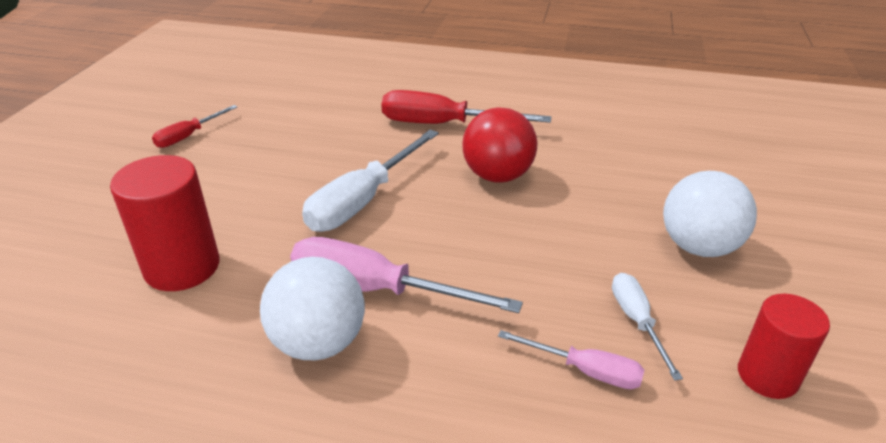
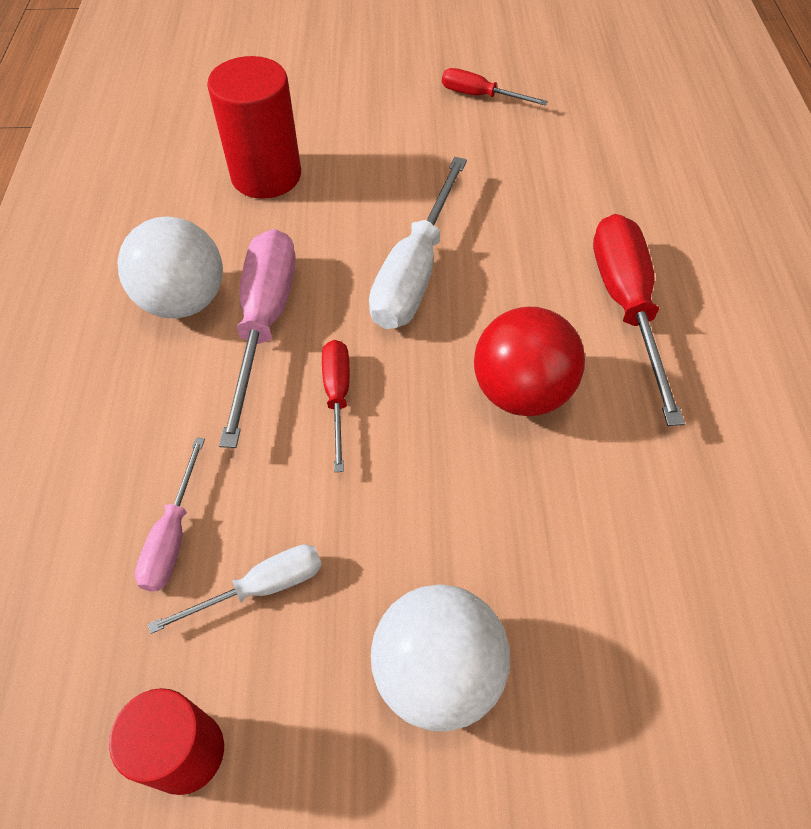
camera: 75 degrees right, 20 degrees up
(363, 200) = (415, 271): white screwdriver -> white screwdriver turned 90 degrees counterclockwise
(472, 258) = (337, 396): none -> red screwdriver

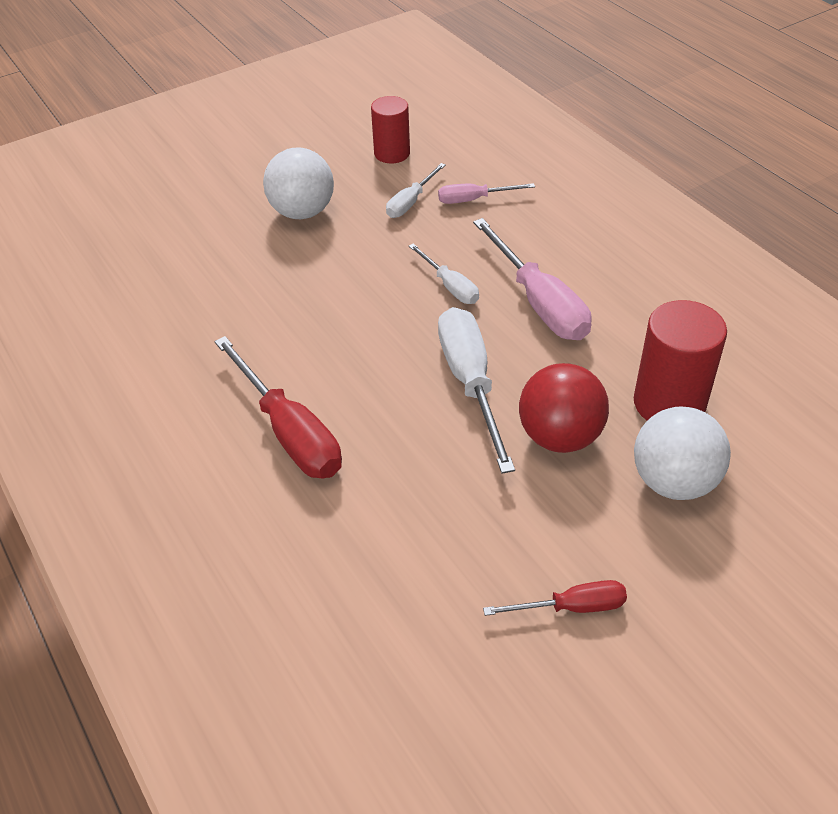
camera: 150 degrees right, 10 degrees down
(173, 535) = (474, 200): pink screwdriver -> pink screwdriver turned 75 degrees counterclockwise
(184, 301) = (606, 290): white ball -> white ball (673, 482)
(337, 396) = (450, 286): red screwdriver -> white screwdriver
(521, 392) = (335, 339): red ball -> red ball (560, 437)

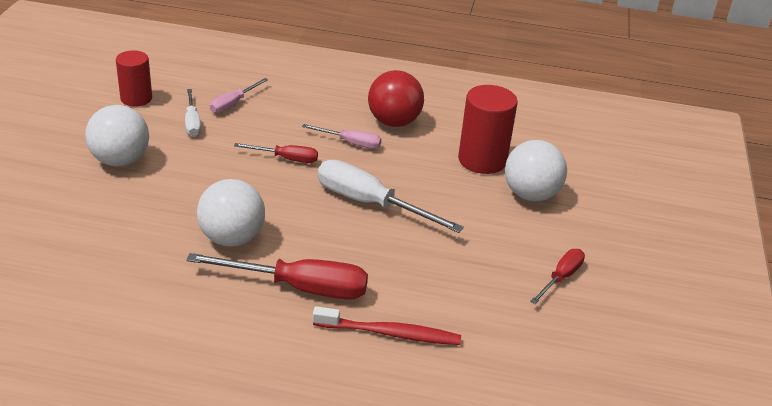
camera: 50 degrees left, 10 degrees down
(296, 344) = (232, 238): none -> white ball
(307, 537) = (390, 333): none -> red toothbrush
(450, 286) = (286, 159): white screwdriver -> red screwdriver
(539, 302) = (350, 143): pink screwdriver -> pink screwdriver, size x0.55
(560, 437) = (452, 204): red ball -> red ball (394, 122)

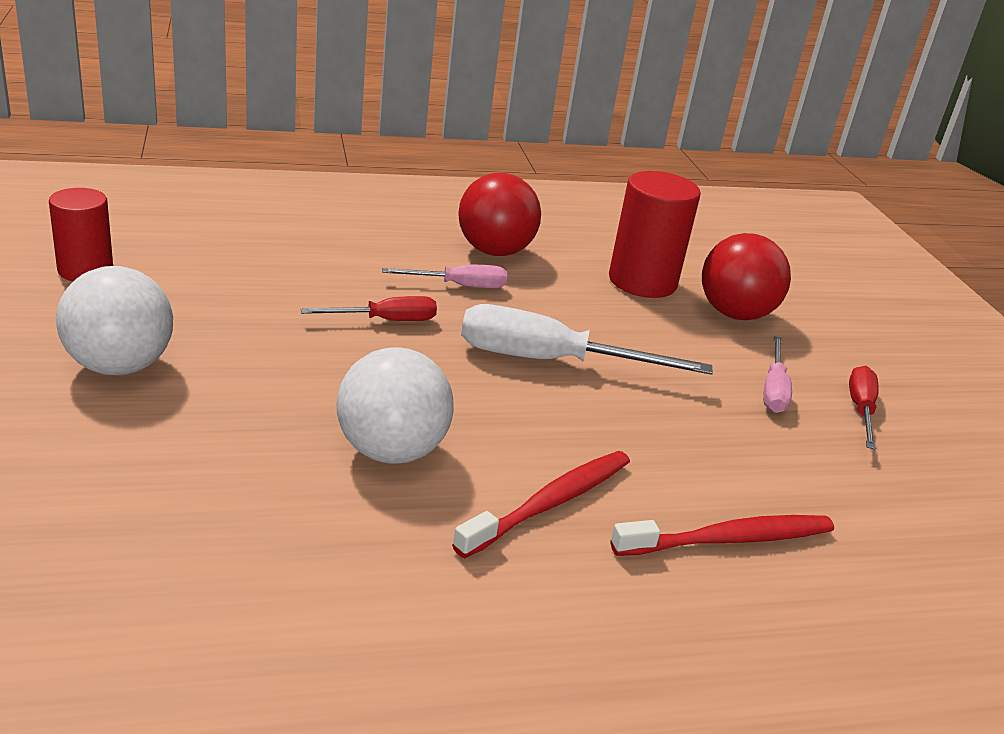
camera: 25 degrees left, 5 degrees down
(192, 122) = (203, 292): white screwdriver -> none
(233, 104) = (250, 258): pink screwdriver -> pink screwdriver (773, 390)
(299, 288) = (550, 503): red screwdriver -> red toothbrush
(530, 195) = (735, 314): white ball -> red ball

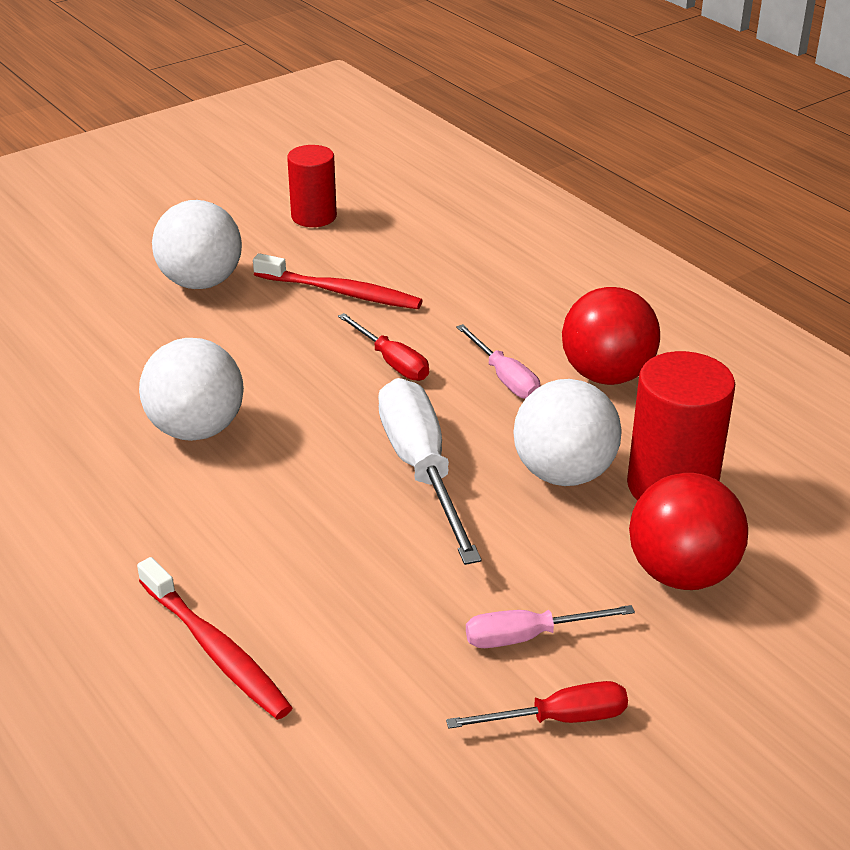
camera: 70 degrees right, 5 degrees up
(550, 503) = (189, 530): red toothbrush -> red toothbrush (341, 292)
(600, 310) = (564, 473): none -> white ball

